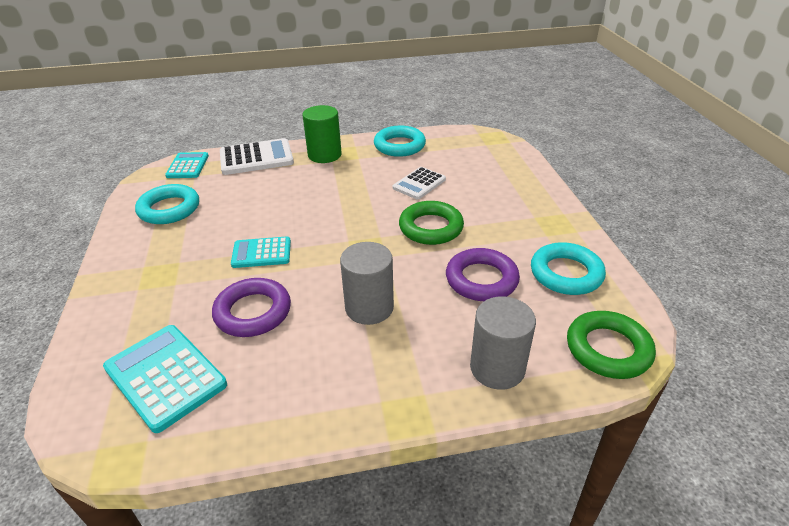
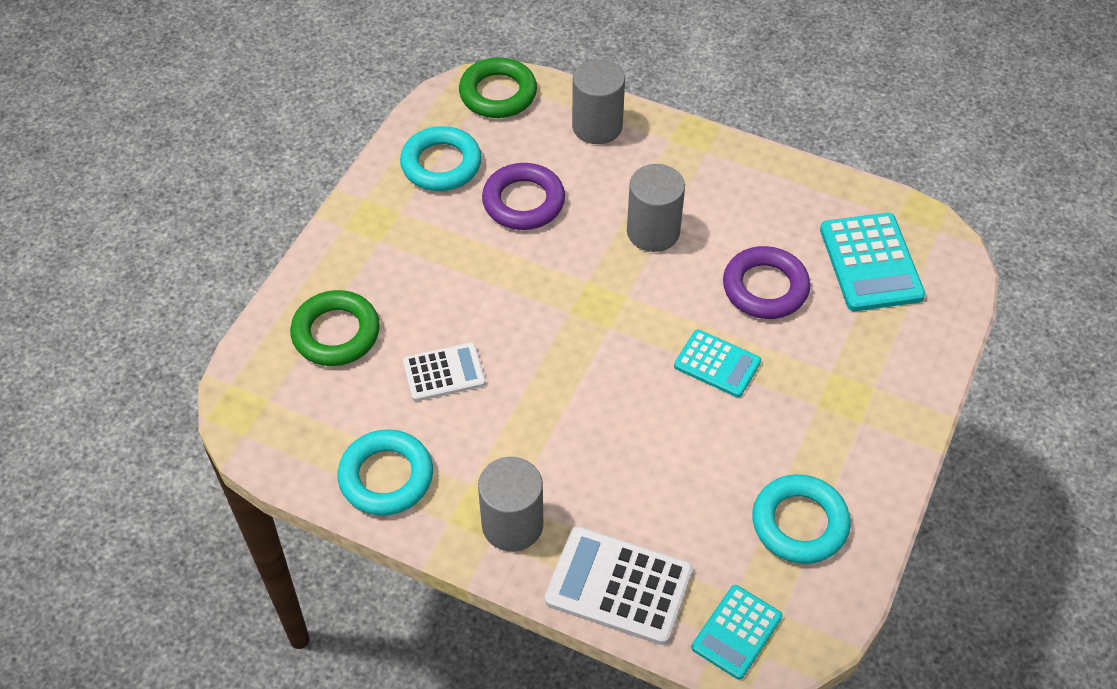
camera: 145 degrees left, 15 degrees up
(324, 155) = (512, 524): green cylinder -> grey cylinder
(431, 227) = (504, 292): green ring -> green ring (336, 333)

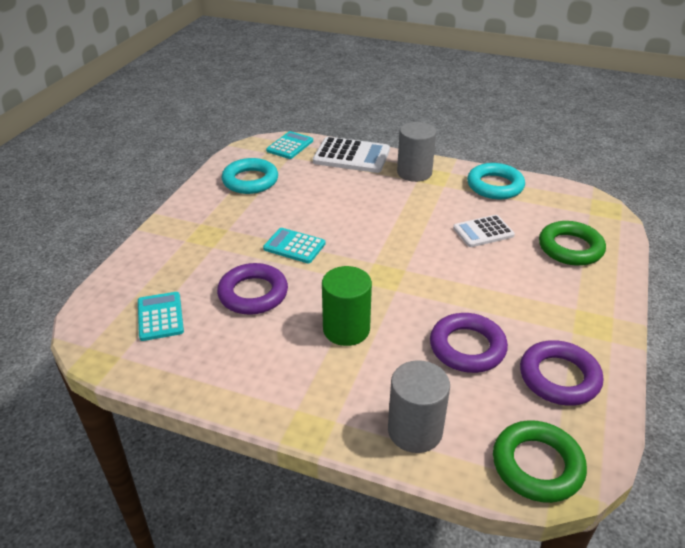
camera: 175 degrees right, 15 degrees down
(441, 164) = (559, 377): turquoise ring -> purple ring
(653, 232) = (346, 329): grey cylinder -> green cylinder
(870, 263) = (160, 316): turquoise calculator -> turquoise calculator, size x0.64

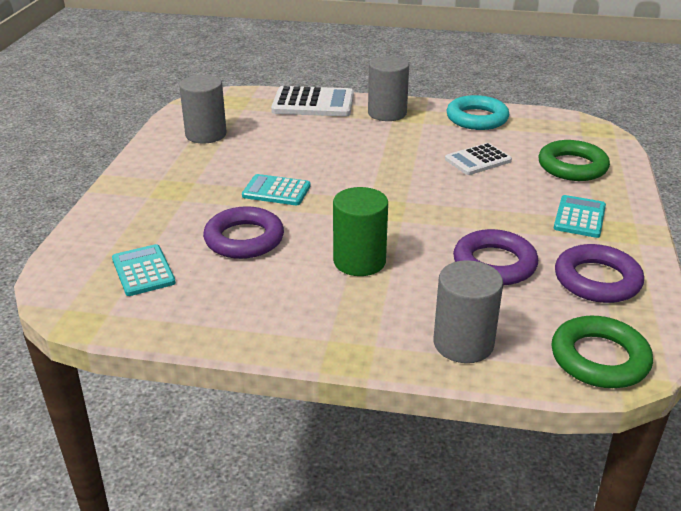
camera: 10 degrees left, 5 degrees down
(250, 181) = (206, 134): turquoise ring -> grey cylinder
(290, 146) = (240, 99): turquoise calculator -> turquoise calculator (580, 217)

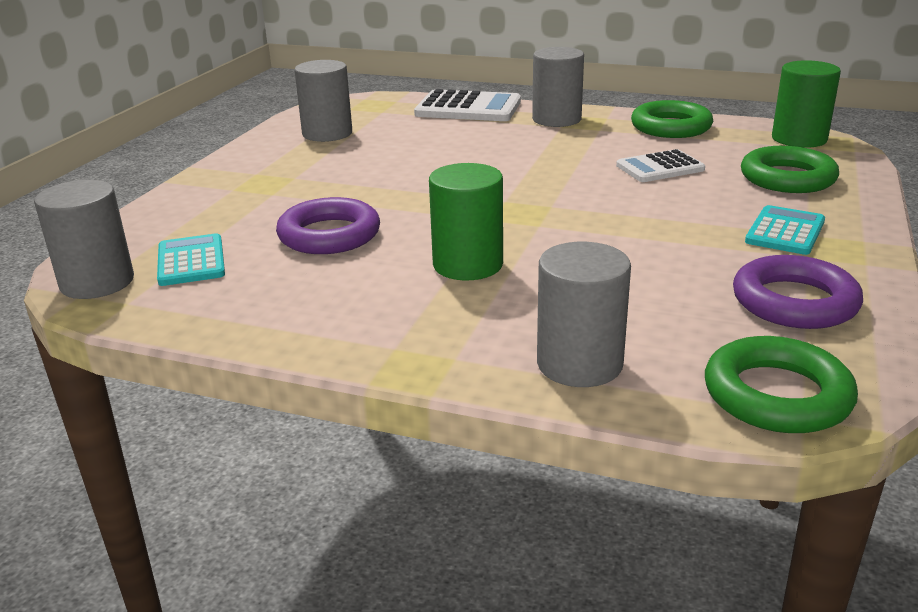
camera: 10 degrees right, 5 degrees down
(75, 296) = (97, 282): none -> grey cylinder
(276, 191) = (389, 189): turquoise calculator -> none
(477, 118) = (671, 127): turquoise ring -> green ring
(494, 264) = (650, 276): purple ring -> none
(573, 127) = (799, 139): none -> green cylinder

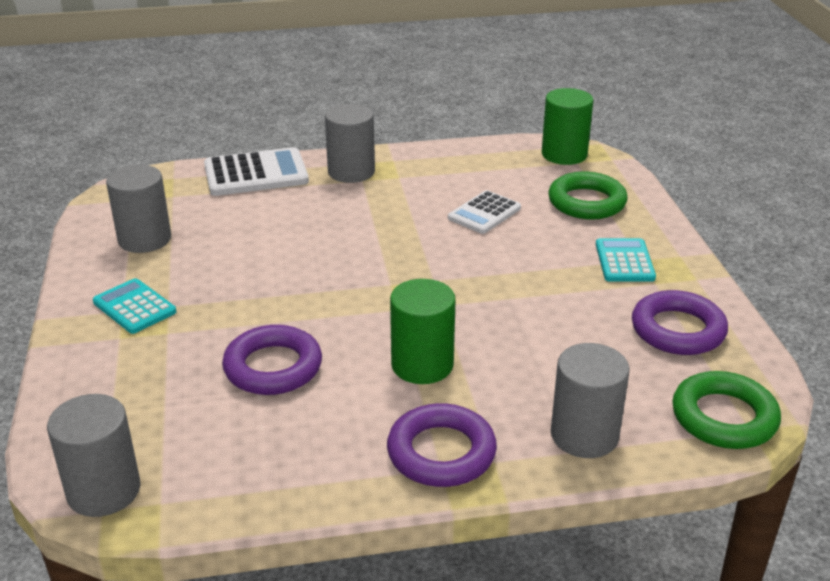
camera: 30 degrees left, 5 degrees up
(191, 261) = (172, 437): turquoise calculator -> turquoise calculator (134, 307)
(409, 336) = (441, 452): none -> purple ring
(671, 127) = (456, 161): green ring -> none

